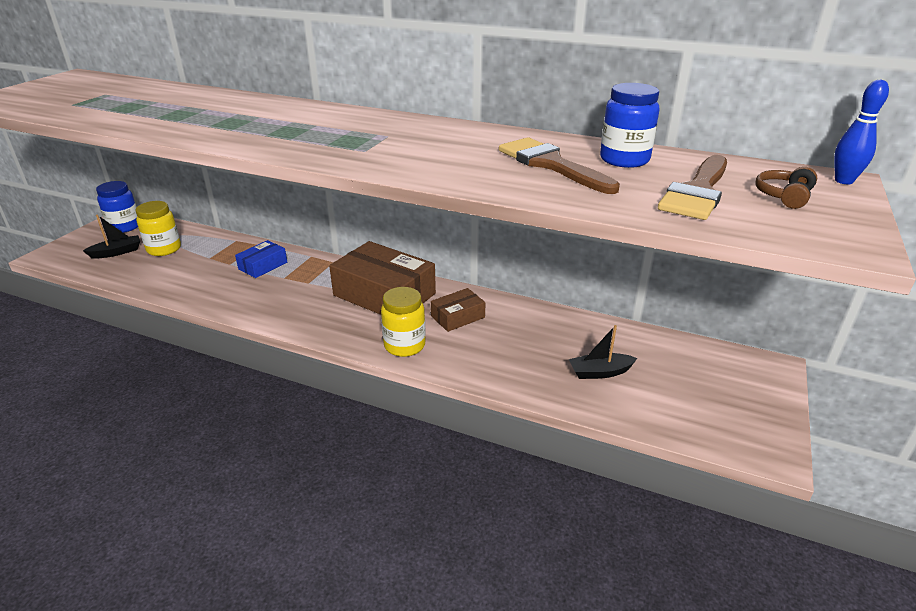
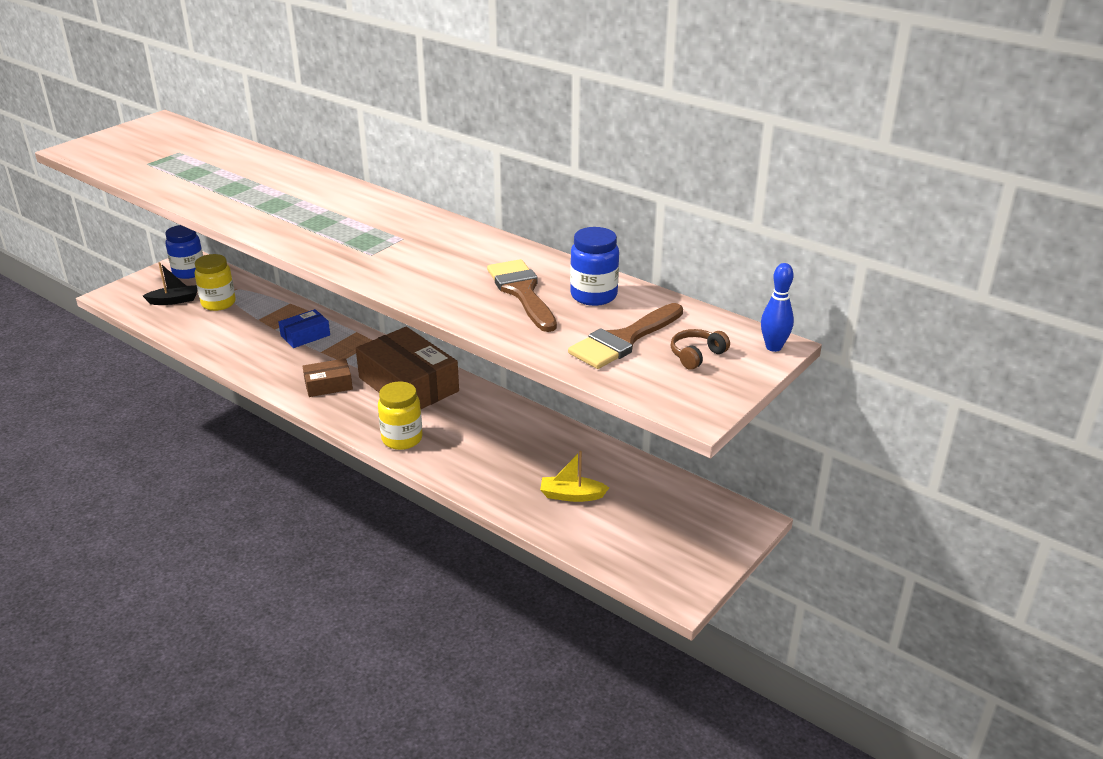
camera: 15 degrees right, 0 degrees up
(458, 317) = (467, 419): brown box -> brown box (328, 385)
(600, 372) = (571, 495): black boat -> yellow boat

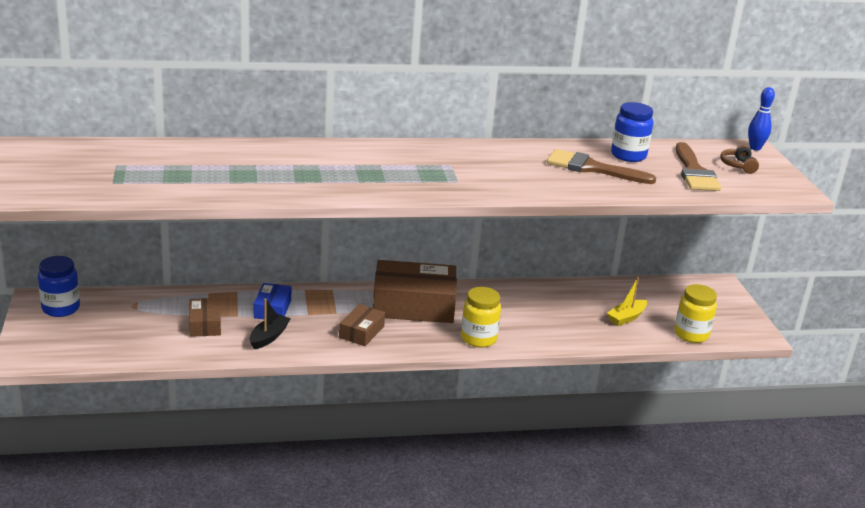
camera: 50 degrees left, 5 degrees down
(174, 300) = (99, 335): black boat -> black boat (269, 337)
(218, 303) = (146, 319): yellow jar -> yellow jar (691, 334)
(243, 325) = (205, 324): none -> brown box

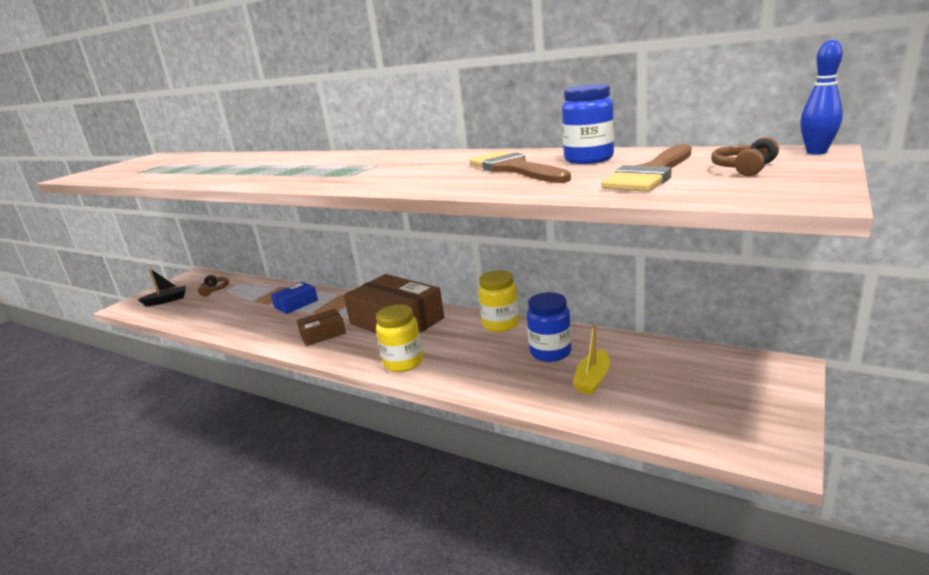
camera: 45 degrees right, 5 degrees down
(61, 308) = (193, 281): blue jar -> blue jar (550, 352)
(123, 313) = (215, 290): none -> brown headphones
(205, 324) = (241, 306): brown box -> none
(269, 337) = (259, 323): black boat -> black boat (167, 300)
(626, 317) = (592, 379): yellow boat -> yellow boat turned 60 degrees counterclockwise
(691, 334) = (657, 422): yellow jar -> yellow jar (501, 324)

